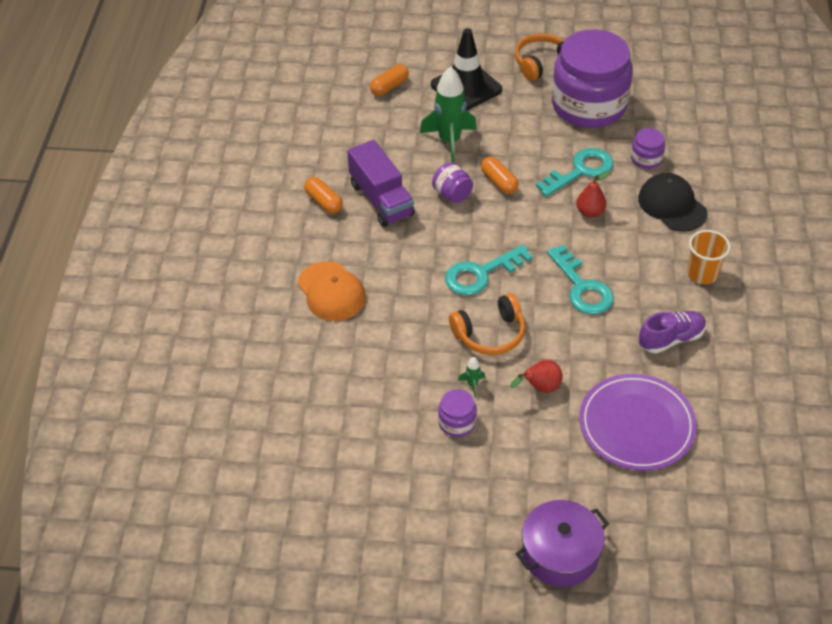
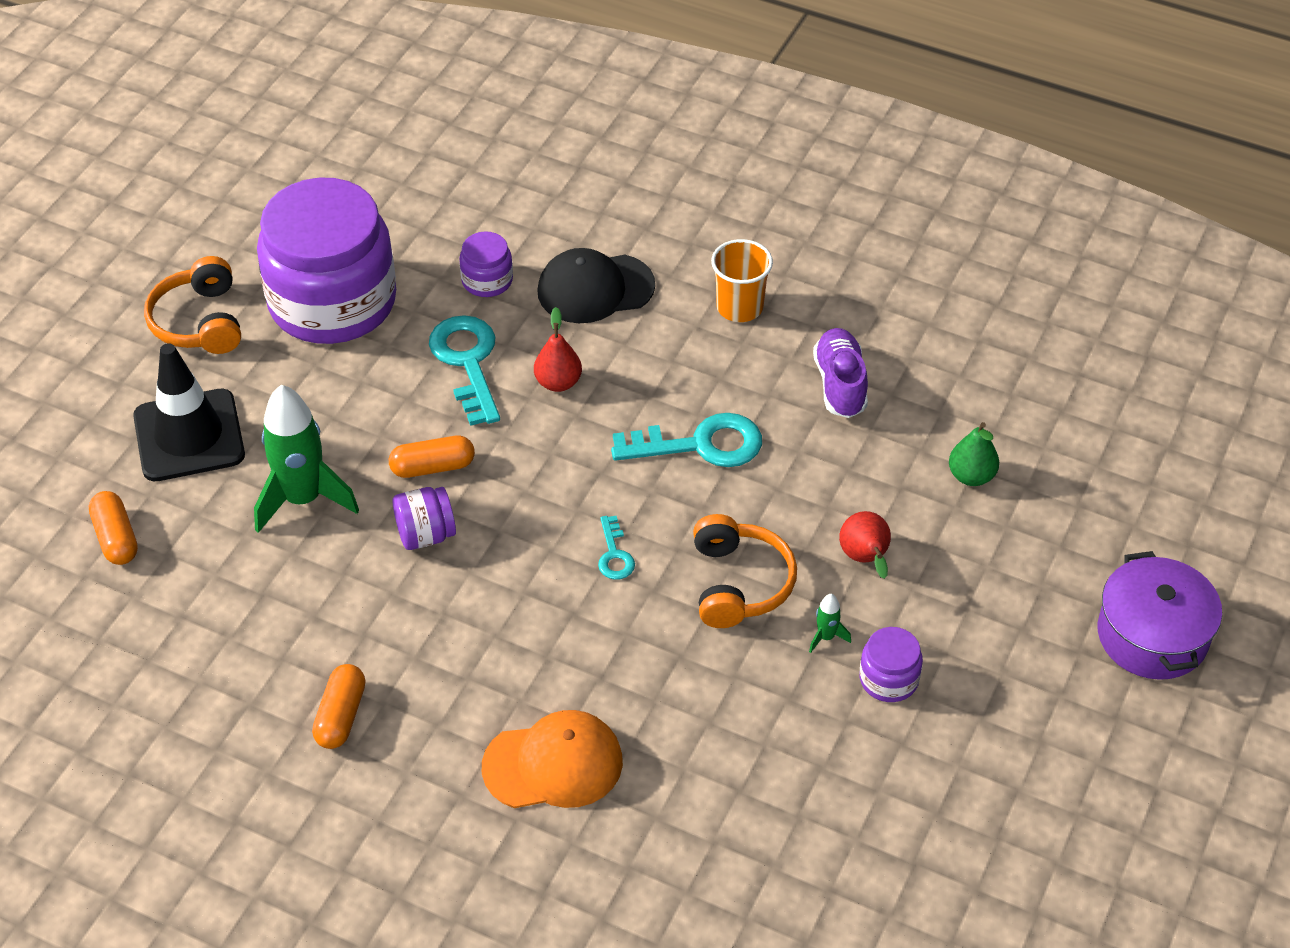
camera: 70 degrees left, 0 degrees up
(324, 202) = (341, 716): orange capsule -> orange capsule turned 60 degrees counterclockwise
(381, 199) = (382, 633): purple truck -> none
(481, 274) = (614, 554): turquoise key -> turquoise key, size x0.51
(636, 425) = (971, 476): purple plate -> green pear

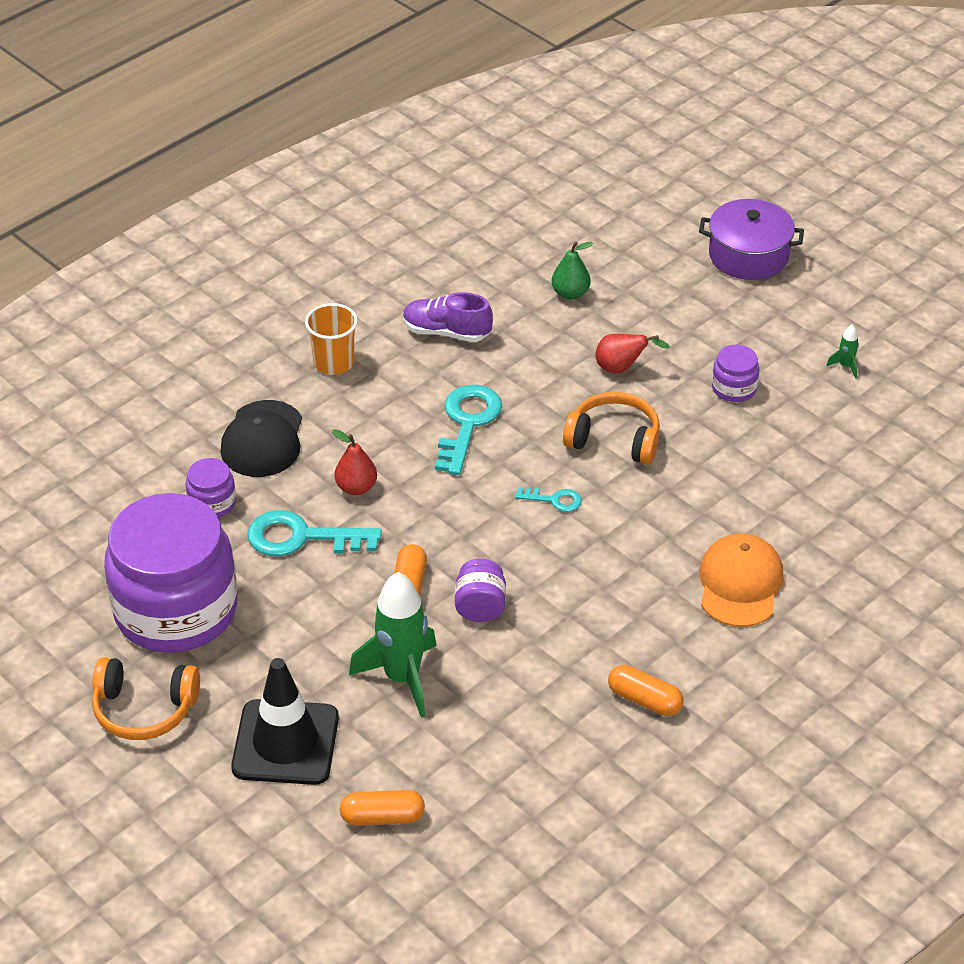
camera: 70 degrees left, 5 degrees down
(826, 637) = (683, 408): green rocket -> green rocket (845, 366)

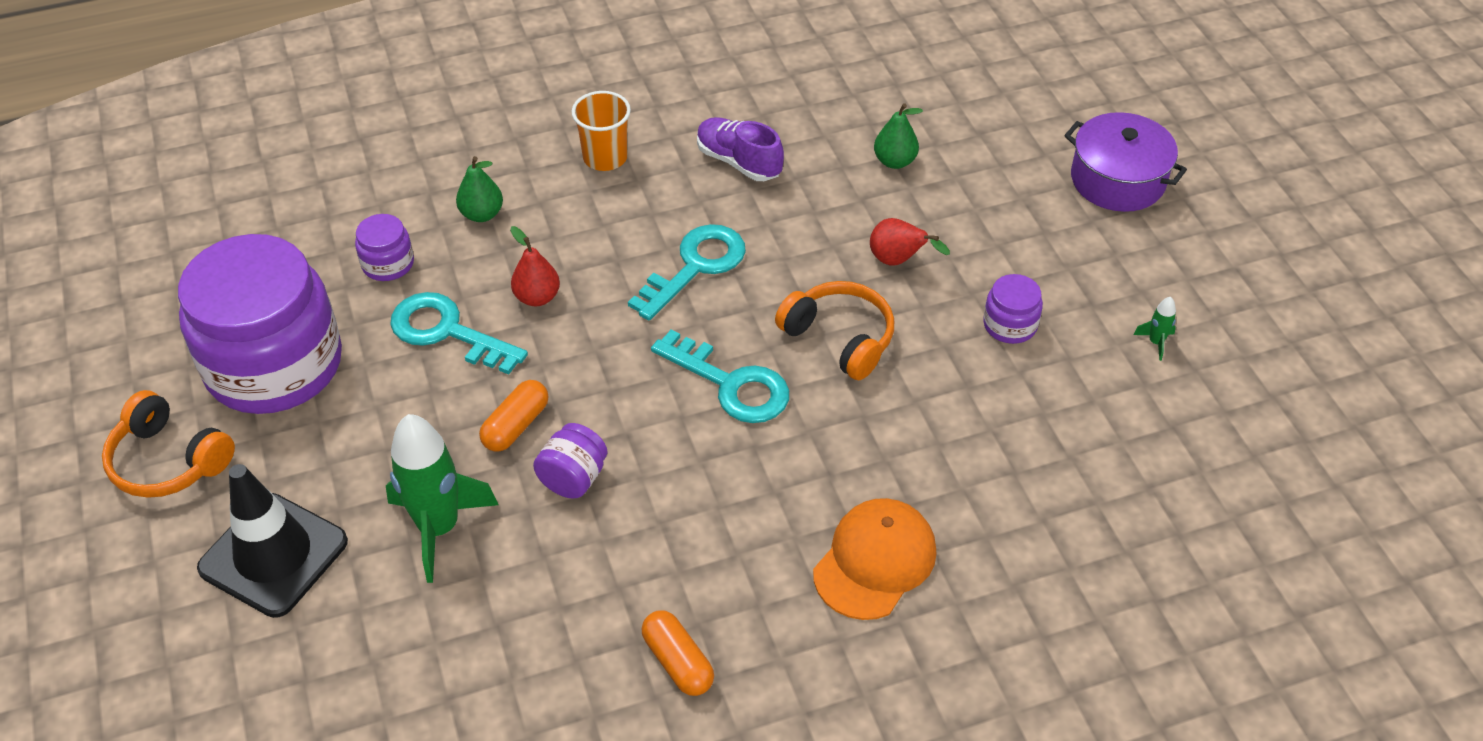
camera: 25 degrees right, 5 degrees up
(263, 439) = (482, 214): black cap -> green pear
(382, 817) = (308, 685): orange capsule -> none
(554, 500) = (731, 384): turquoise key -> turquoise key, size x1.97

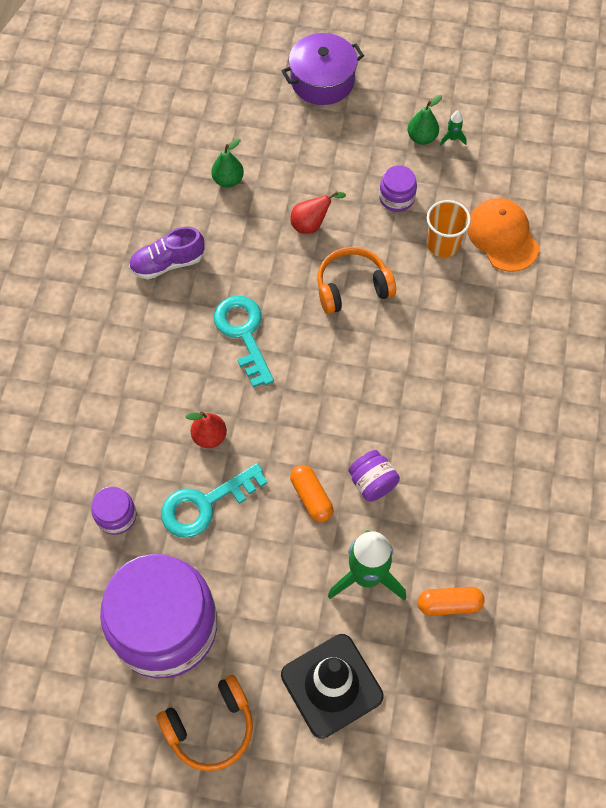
camera: 60 degrees left, 15 degrees up
(482, 214) = (109, 437): green pear -> green pear (422, 138)
(605, 157) = (107, 337): orange cup -> orange cup (443, 244)
(678, 662) = (533, 488): orange capsule -> orange capsule (449, 604)
(731, 384) = (352, 362): turquoise key -> none
(875, 561) = (520, 356): orange cap -> orange cap (502, 236)

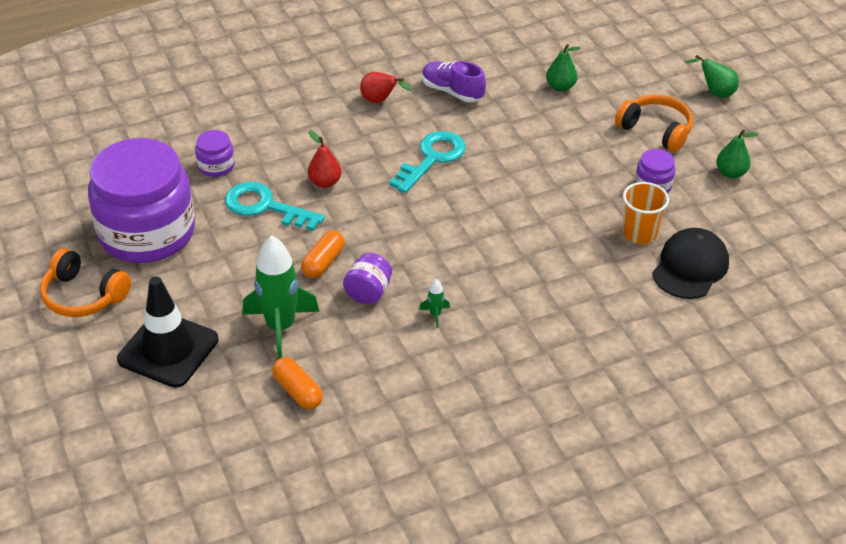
camera: 55 degrees right, 20 degrees down
(311, 224) = (571, 149): red pear -> red pear (380, 101)
(322, 80) = (715, 92): purple pot -> green pear
(352, 287) = (538, 198): orange headphones -> orange headphones (656, 130)
(452, 138) = (752, 191): green rocket -> green rocket (435, 314)
(502, 236) = (690, 267): orange cap -> black cap

